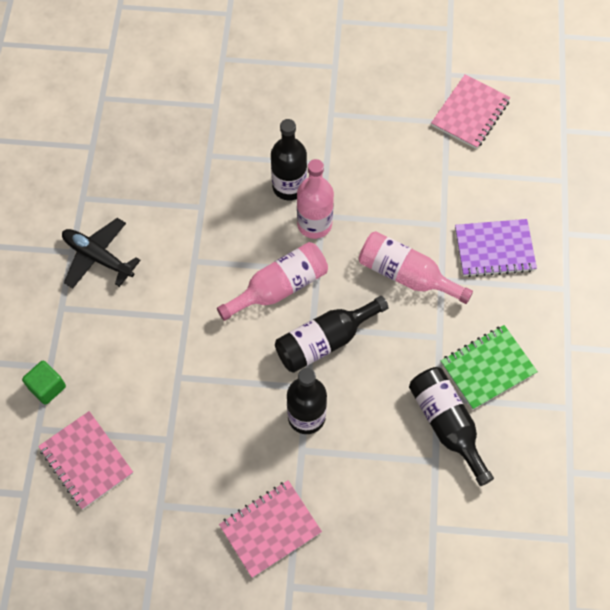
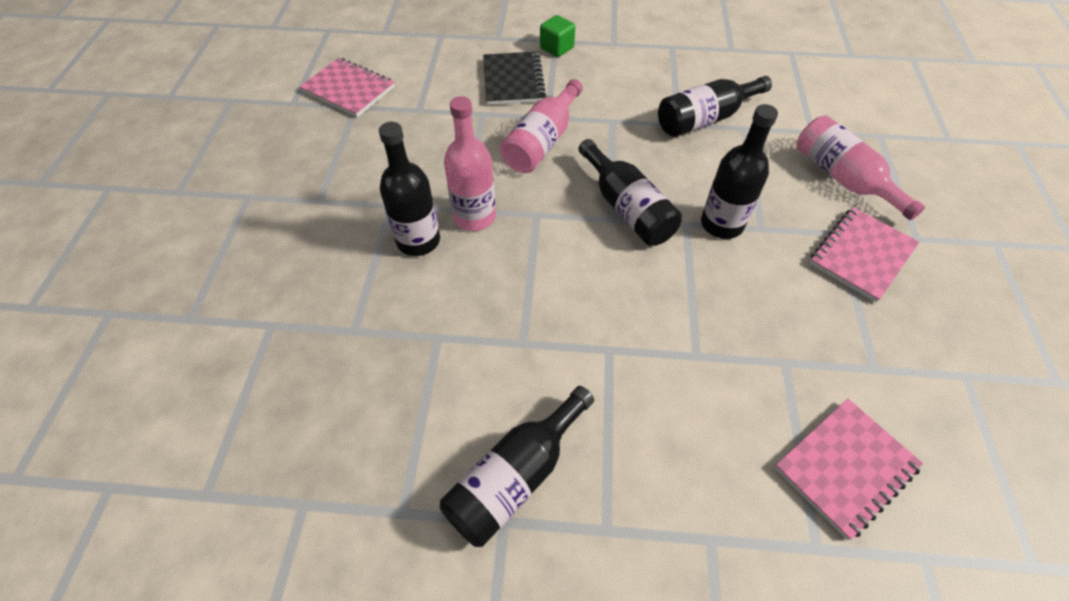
camera: 90 degrees left, 10 degrees down
(47, 387) = (745, 539): green cube -> green cube (557, 48)
(98, 257) = (515, 477): black plane -> black bottle
(270, 529) = (861, 255): pink notebook -> pink notebook turned 75 degrees clockwise
(279, 287) = (560, 249): pink bottle -> pink bottle (842, 178)
(487, 368) = (641, 91): green notebook -> none
(494, 249) = (513, 80): purple notebook -> black notebook

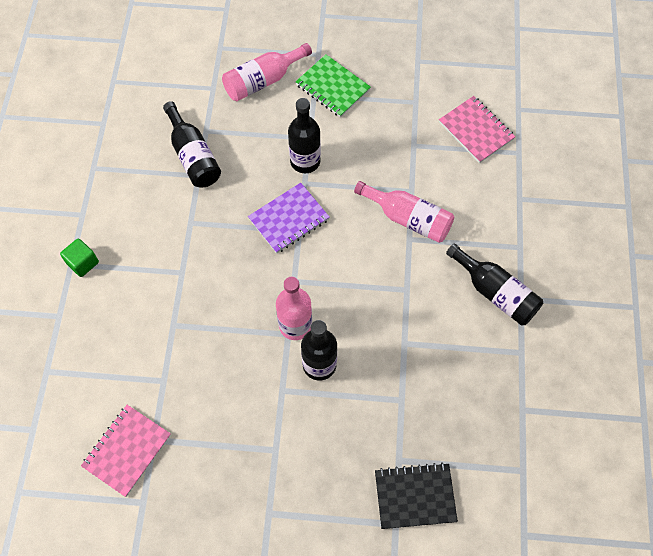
camera: 90 degrees left, 10 degrees up
(513, 80) = (129, 300): black notebook -> black notebook (415, 496)
(542, 142) = (213, 276): pink bottle -> pink bottle (408, 219)
(627, 208) = (289, 219): black bottle -> purple notebook
(861, 255) = (332, 87): pink notebook -> green notebook

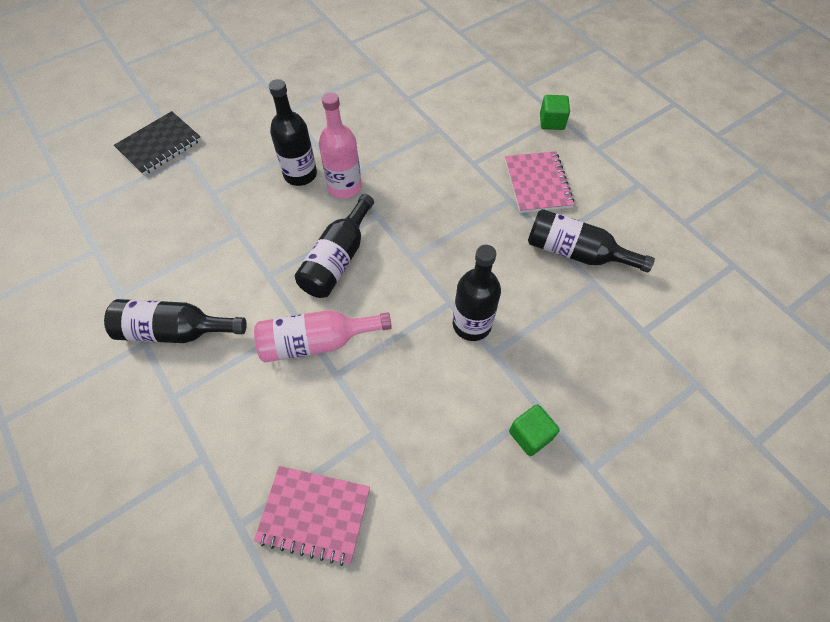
camera: 140 degrees right, 5 degrees down
(127, 450) = (389, 55): pink notebook -> pink notebook (537, 184)
(263, 81) = (608, 380): pink bottle -> none
(289, 219) = (431, 260): purple notebook -> none
(332, 87) = (530, 435): green notebook -> green cube
(350, 266) = (337, 259): none -> black bottle

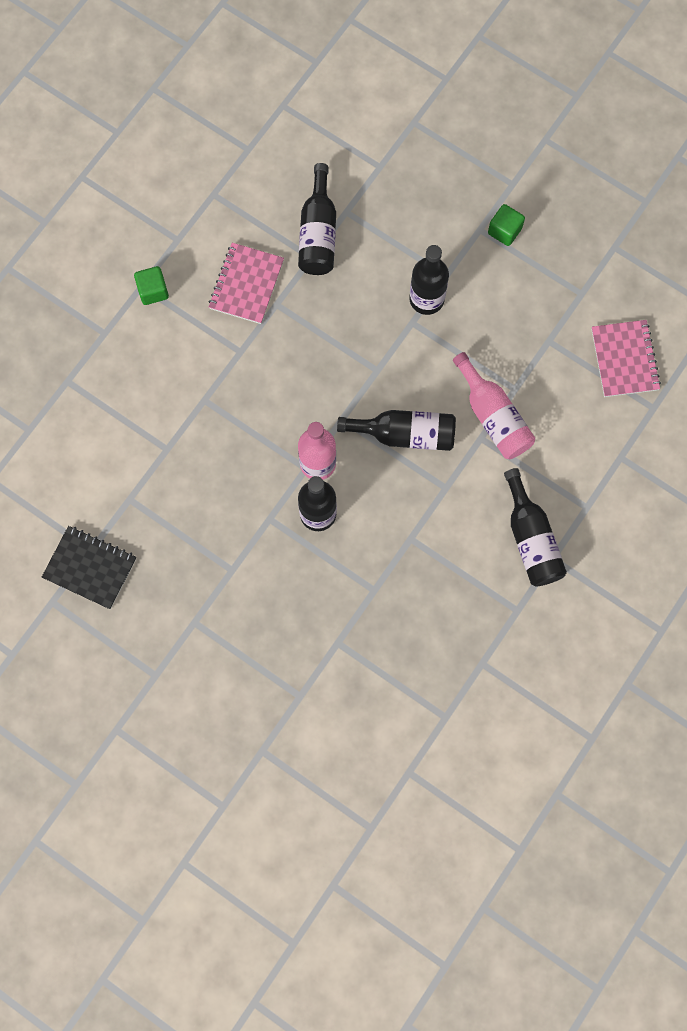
camera: 110 degrees left, 15 degrees up
(159, 145) = (332, 682): black notebook -> black notebook (90, 568)
(537, 184) = (246, 284): pink notebook -> pink notebook turned 45 degrees counterclockwise

